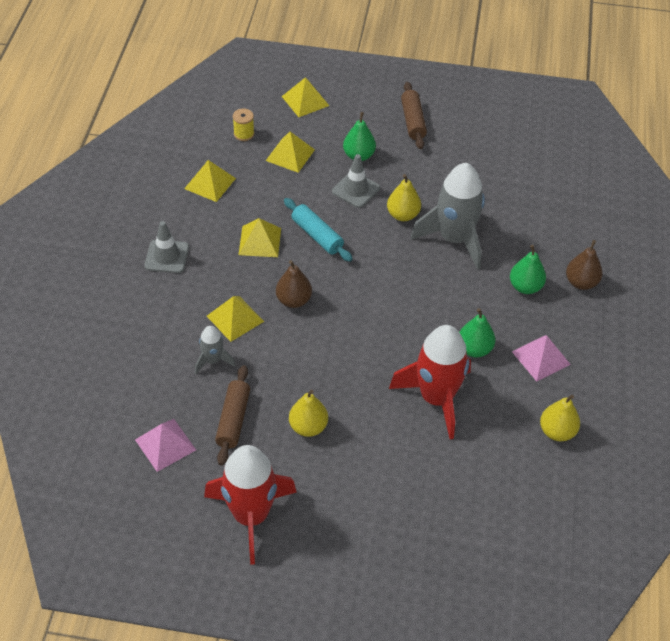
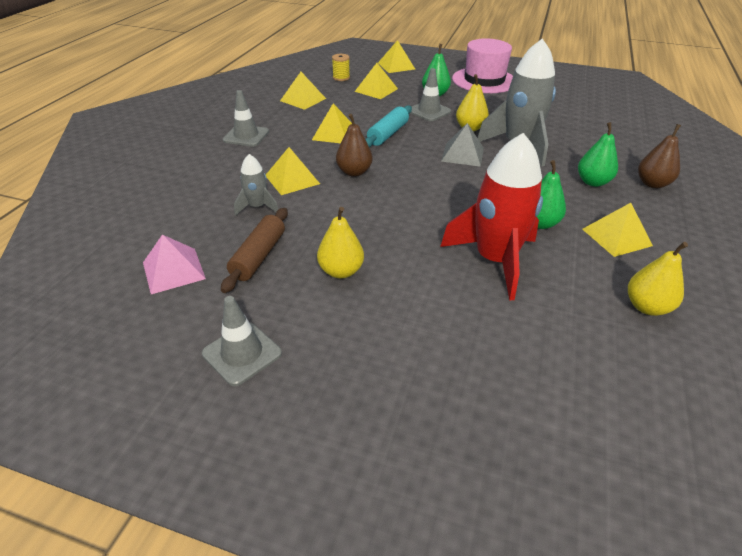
camera: 10 degrees right, 10 degrees down
(251, 516) = (242, 353): red rocket -> grey traffic cone
(317, 235) = (388, 134): turquoise rolling pin -> turquoise rolling pin turned 60 degrees clockwise
(398, 260) = (463, 154): none -> grey pyramid
(413, 121) = (484, 80): brown rolling pin -> pink hat
(541, 358) = (616, 237): pink pyramid -> yellow pyramid

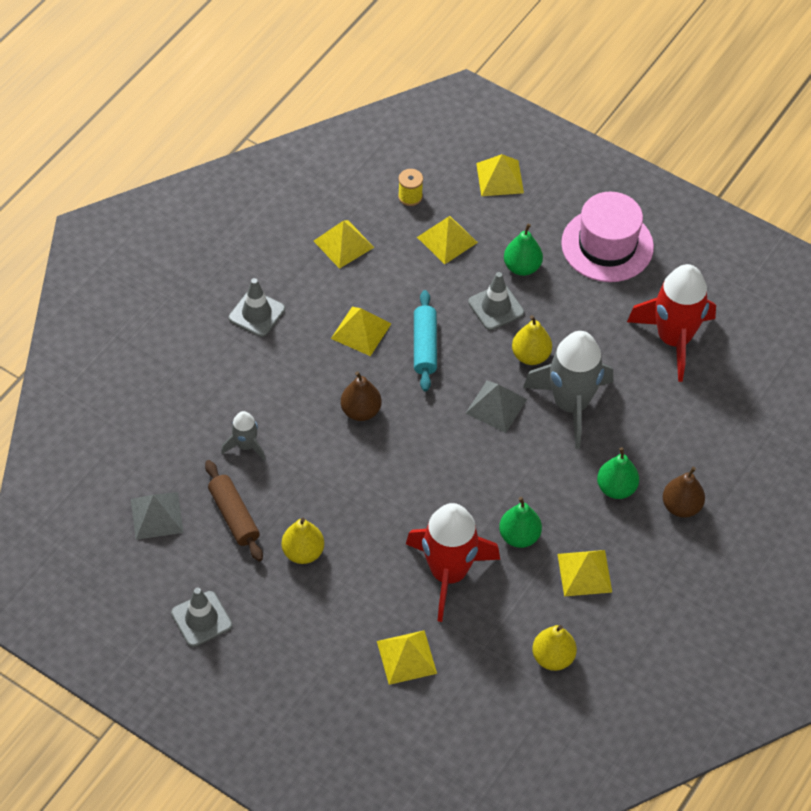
camera: 15 degrees right, 15 degrees up
(173, 270) = (157, 515): pink pyramid -> grey pyramid
(258, 256) = (234, 516): brown rolling pin -> brown rolling pin turned 60 degrees counterclockwise
(292, 179) = (291, 408): yellow pyramid -> yellow pyramid (406, 657)
(388, 134) = (425, 346): turquoise rolling pin -> turquoise rolling pin turned 45 degrees counterclockwise
(562, 109) = (674, 339): none -> red rocket

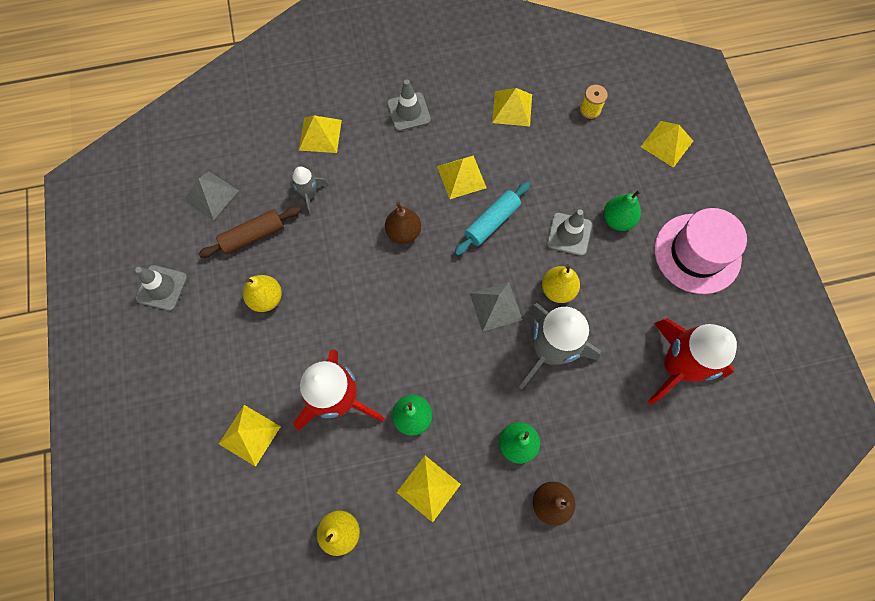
camera: 45 degrees right, 15 degrees up
(234, 516) = (253, 235): brown rolling pin -> brown rolling pin turned 45 degrees clockwise
(447, 239) = (584, 159): yellow pyramid -> yellow pyramid (320, 135)

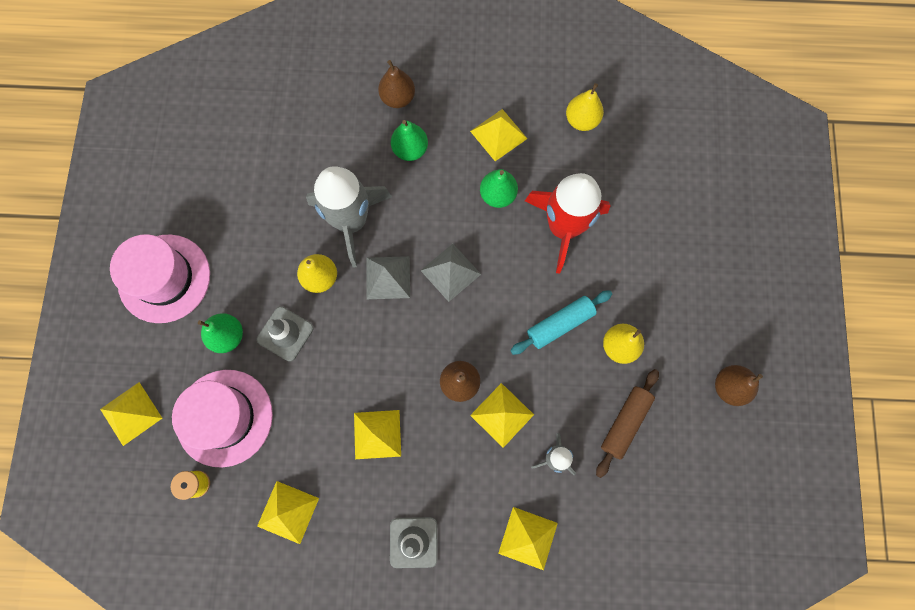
camera: 165 degrees left, 5 degrees up
(162, 288) = (729, 387): grey traffic cone -> brown pear
(211, 195) = (667, 488): grey pyramid -> grey pyramid (450, 272)
(249, 435) = (651, 217): yellow pyramid -> yellow pyramid (502, 415)
(253, 235) = (625, 423): brown rolling pin -> brown rolling pin turned 45 degrees counterclockwise
(492, 222) = (361, 369): turquoise rolling pin -> turquoise rolling pin (560, 324)
(590, 159) = (224, 417): none -> pink hat
(676, 366) = (239, 177): red rocket -> none

